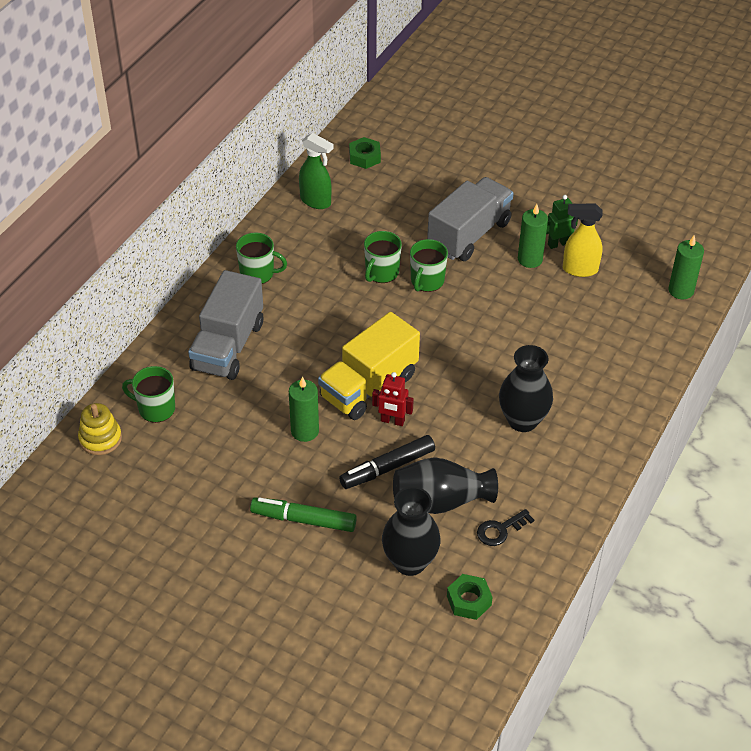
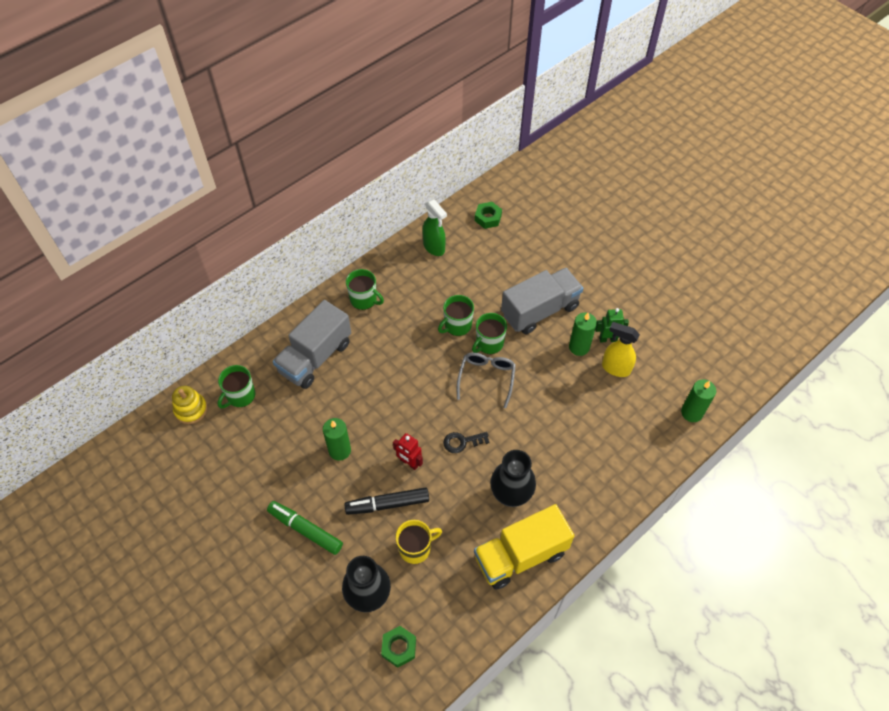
camera: 20 degrees right, 10 degrees up
(155, 409) = (240, 396): green mug -> green mug turned 90 degrees counterclockwise
(369, 386) = (404, 425): yellow truck -> yellow truck (520, 555)
(440, 316) = (486, 378): none -> grey glasses
(440, 501) = (415, 548): black vase -> yellow mug
(500, 530) = (451, 591): black key -> black key (462, 442)

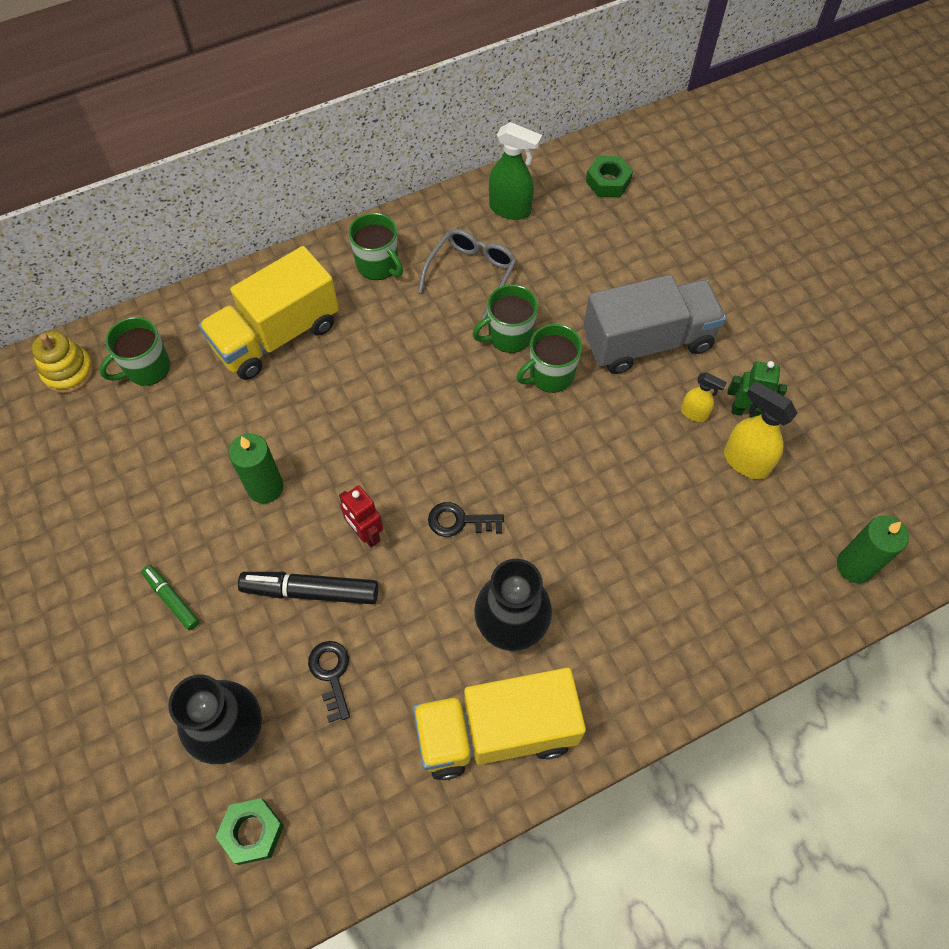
camera: 15 degrees right, 5 degrees up
(305, 530) = (172, 599): green marker -> green marker, size x0.60
(315, 357) = (276, 335): grey truck -> yellow truck
(415, 548) = (331, 674): yellow mug -> black key
(434, 247) = (510, 209): green spray bottle -> green spray bottle turned 45 degrees counterclockwise
(486, 378) = (529, 429): grey glasses -> grey glasses (471, 274)
(579, 347) = (694, 413): green candle -> yellow spray bottle

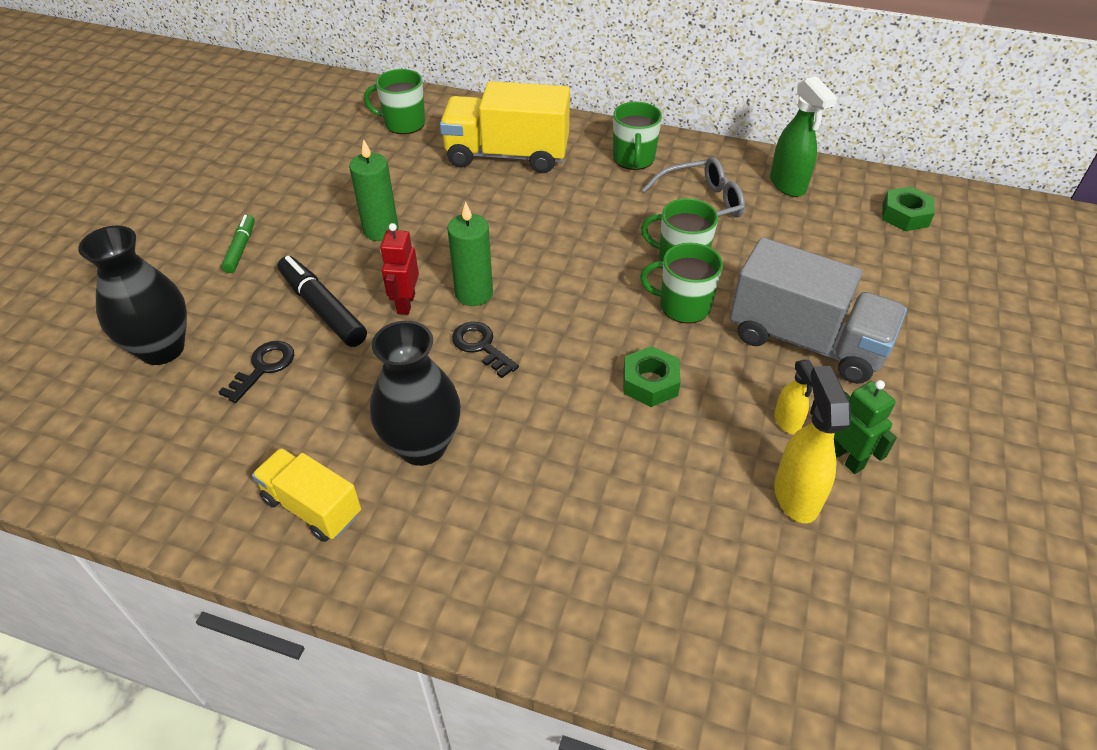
camera: 45 degrees right, 15 degrees down
(68, 372) = (358, 99): yellow stacking toy -> none
(252, 832) = (85, 416): green nut -> green nut (650, 383)
(496, 732) = (312, 507): yellow truck -> yellow truck, size x0.58
(855, 566) = (815, 682): green candle -> green candle (474, 293)

